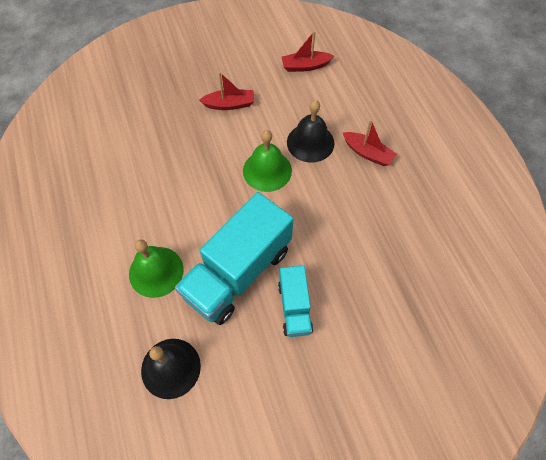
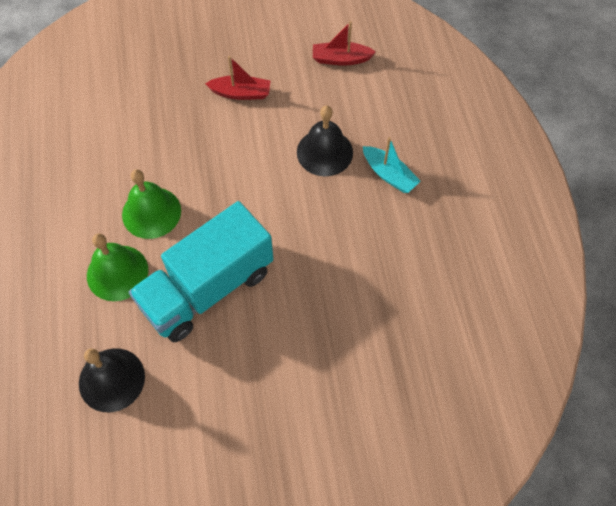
camera: 10 degrees right, 0 degrees up
(267, 170) = (266, 177): green bell -> green bell (151, 212)
(294, 307) = (261, 337): turquoise truck -> none
(367, 153) = (389, 175): red boat -> turquoise boat

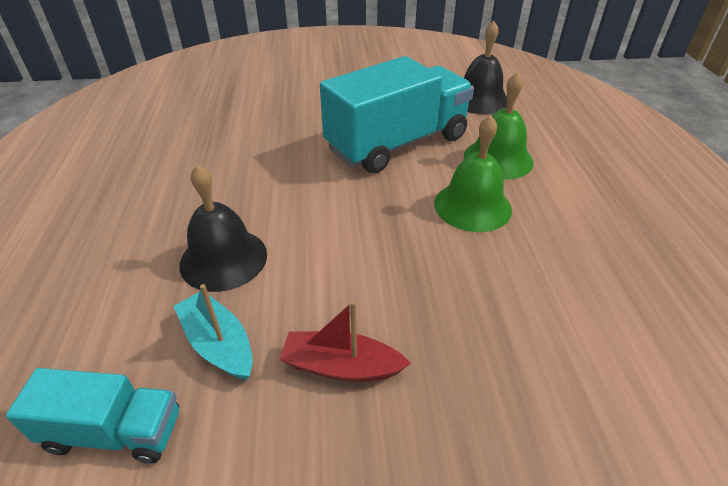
camera: 175 degrees left, 20 degrees down
(341, 59) = (114, 431): red boat -> turquoise truck
(389, 175) = (147, 226): turquoise boat -> turquoise boat (218, 344)

